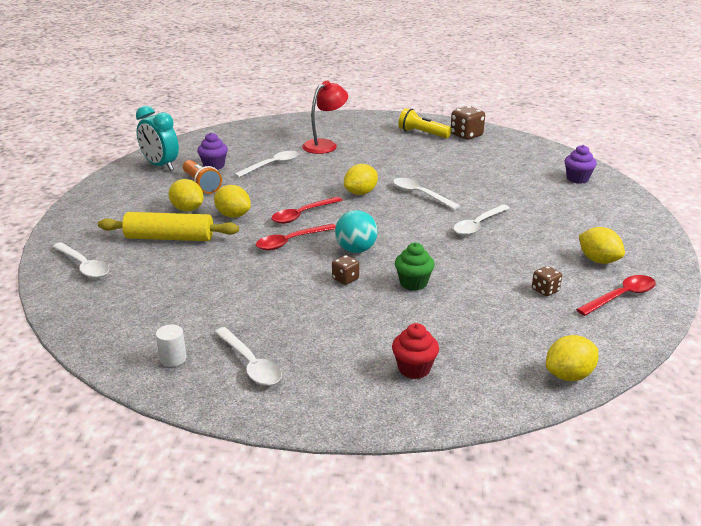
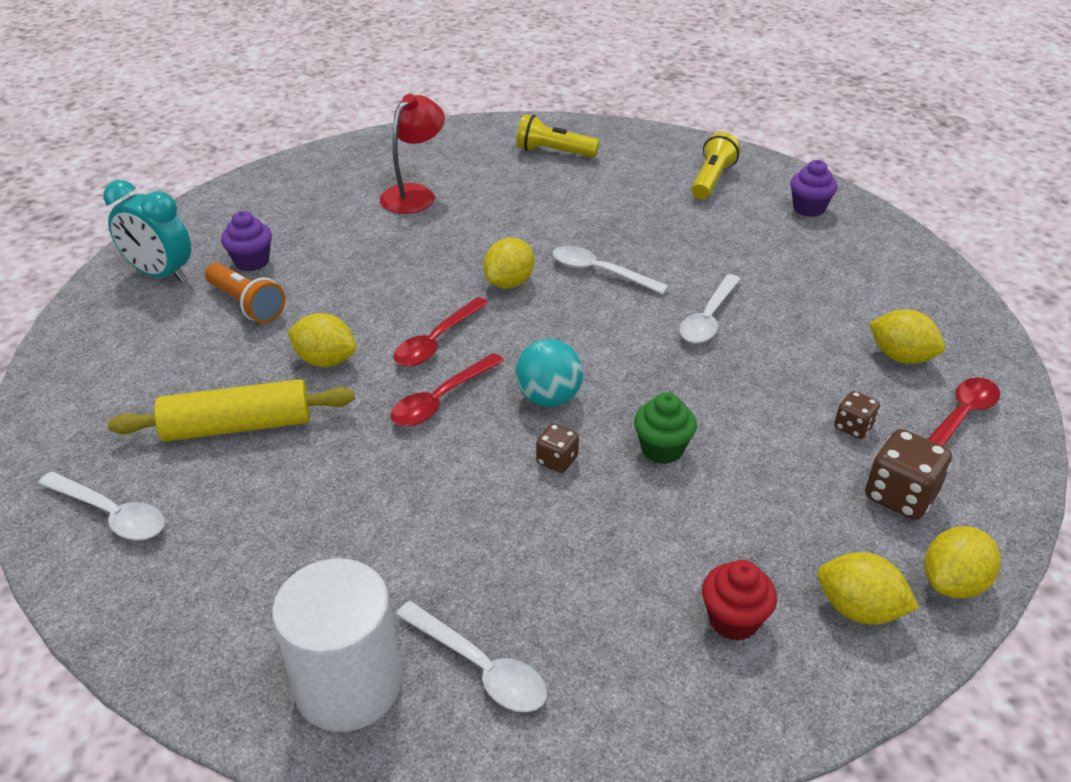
camera: 15 degrees left, 10 degrees up
(173, 359) = (348, 685): white cylinder -> white cylinder, size x2.40
(187, 209) = (244, 360): yellow lemon -> yellow lemon (858, 609)
(272, 165) = (347, 247): white spoon -> none
(466, 135) = (619, 147): brown dice -> brown dice (900, 496)
(519, 158) = (711, 180): none -> yellow flashlight

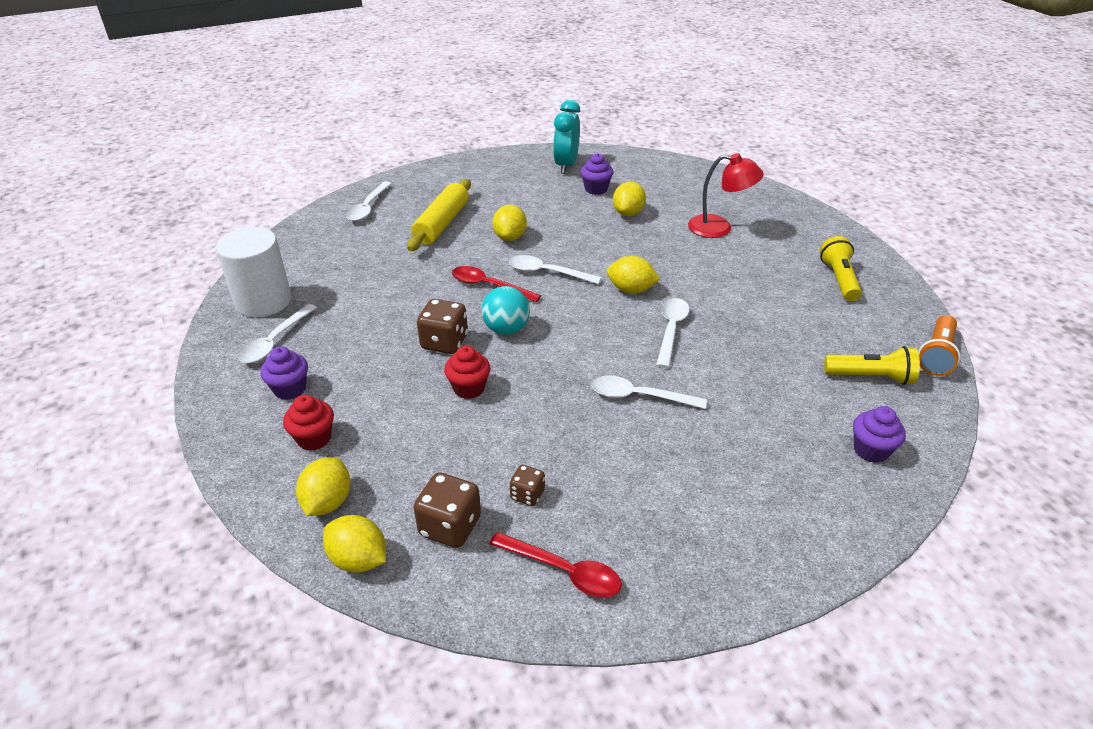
camera: 75 degrees right, 0 degrees up
(238, 426) = (442, 224): yellow rolling pin -> yellow rolling pin turned 45 degrees clockwise
(246, 305) = (551, 199): orange flashlight -> orange flashlight (936, 355)
(437, 341) = (547, 272): red spoon -> white spoon
(557, 460) = (444, 342): brown dice -> brown dice, size x1.73
(615, 648) = (290, 389): none -> purple cupcake
(662, 449) = (469, 388): green cupcake -> red cupcake
(900, 357) = (642, 527): yellow lemon -> yellow lemon (628, 213)

